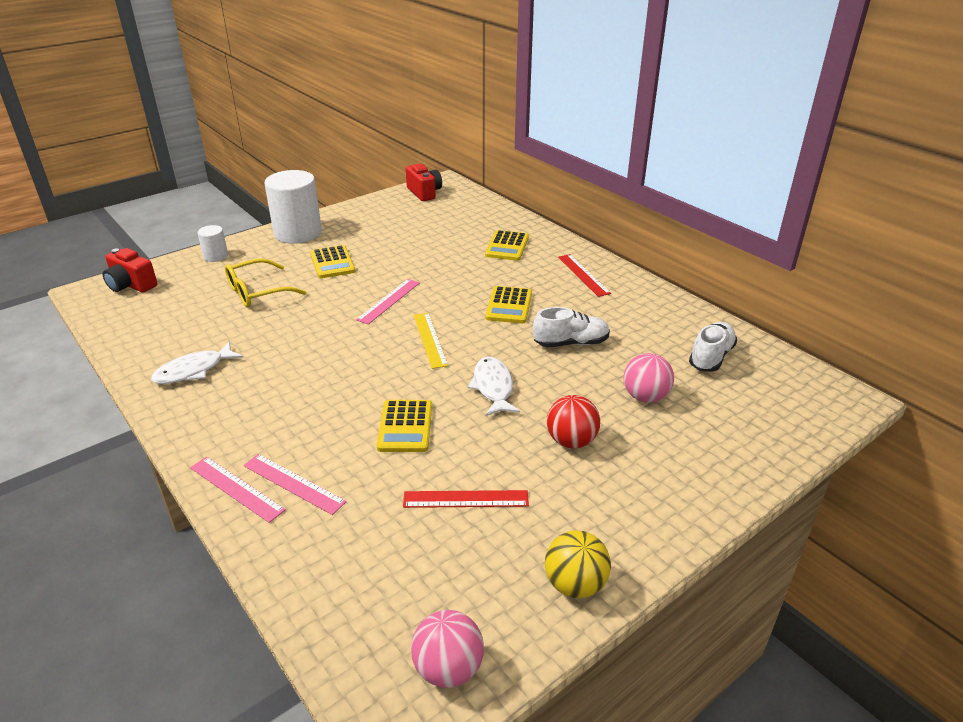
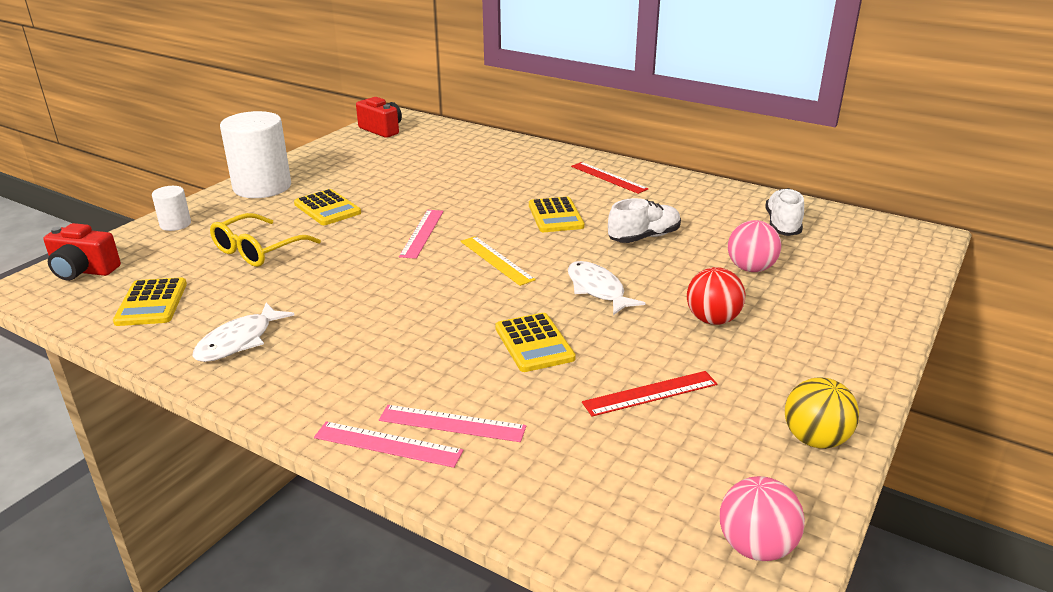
camera: 20 degrees left, 5 degrees down
(507, 246) = (511, 165): yellow calculator -> yellow calculator (151, 303)

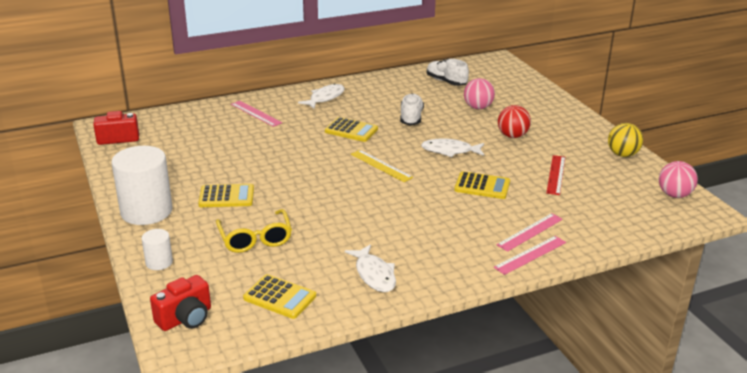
camera: 55 degrees left, 0 degrees up
(422, 233) = (314, 176): pink ruler -> pink ruler (256, 113)
(496, 260) = (381, 165): yellow ruler -> yellow ruler turned 45 degrees clockwise
(608, 177) = (325, 98): red ruler -> white fish

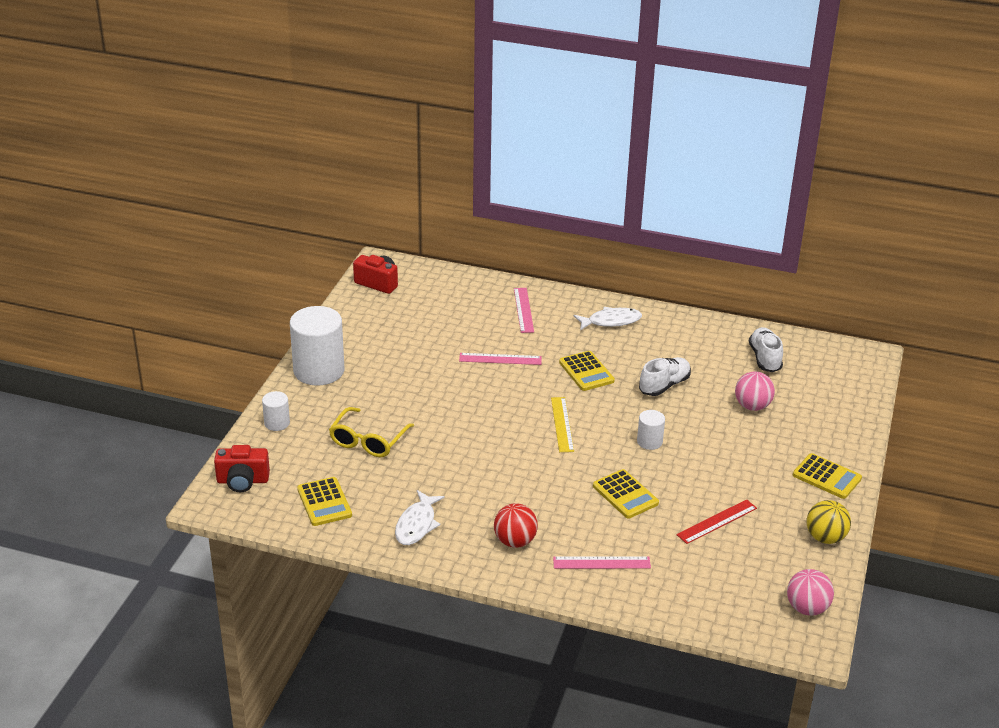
camera: 40 degrees right, 5 degrees up
(226, 197) = (393, 388): yellow calculator -> yellow calculator (826, 477)
(450, 151) = (649, 442): white fish -> white cylinder
(512, 136) = (738, 457): red ball -> red ball (515, 541)
(530, 255) = (569, 583): pink ruler -> pink ruler (500, 359)

